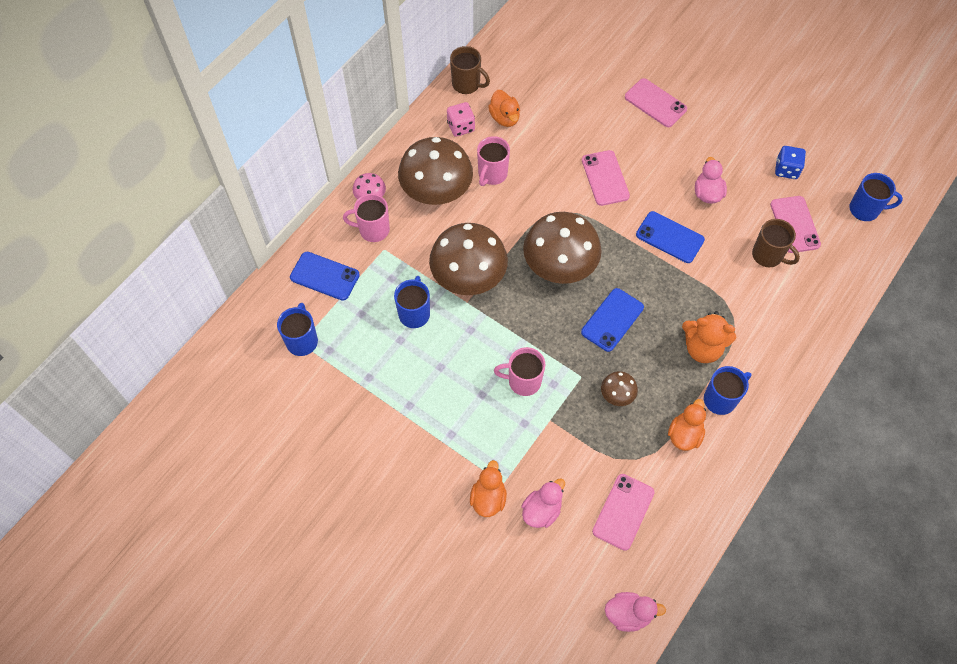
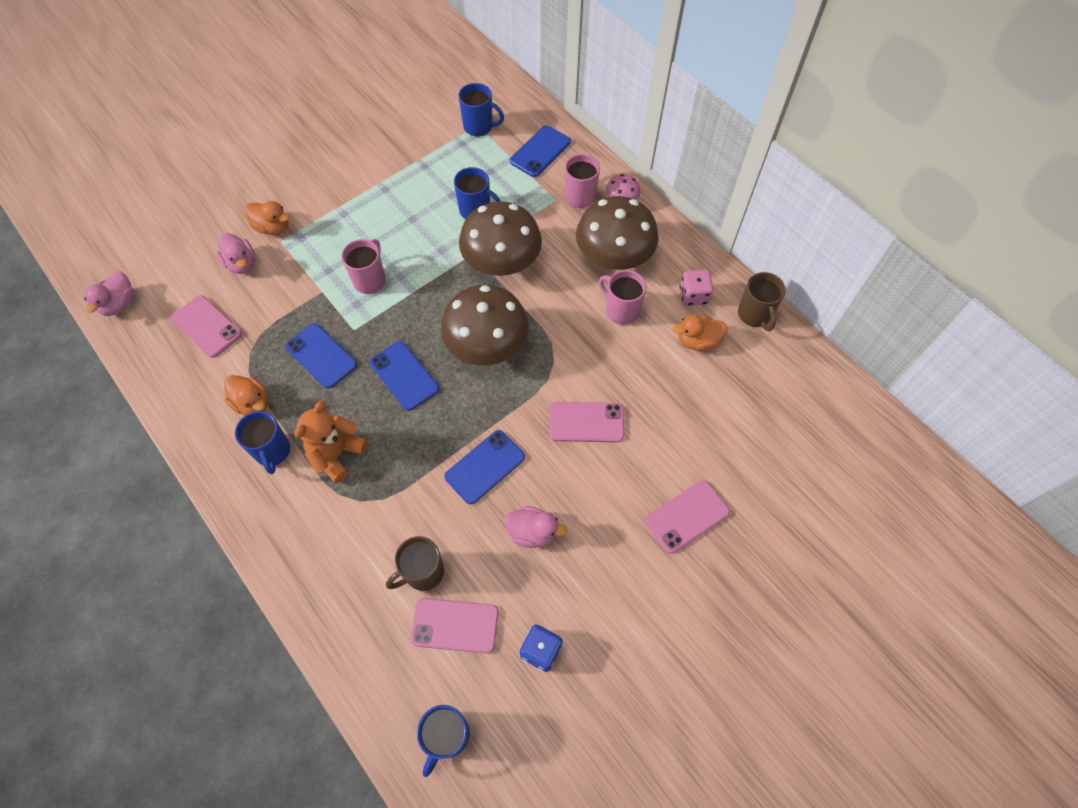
camera: 105 degrees right, 0 degrees up
(467, 84) = (754, 315): brown mug -> brown mug turned 60 degrees counterclockwise
(617, 394) = (321, 355): brown mushroom -> blue phone

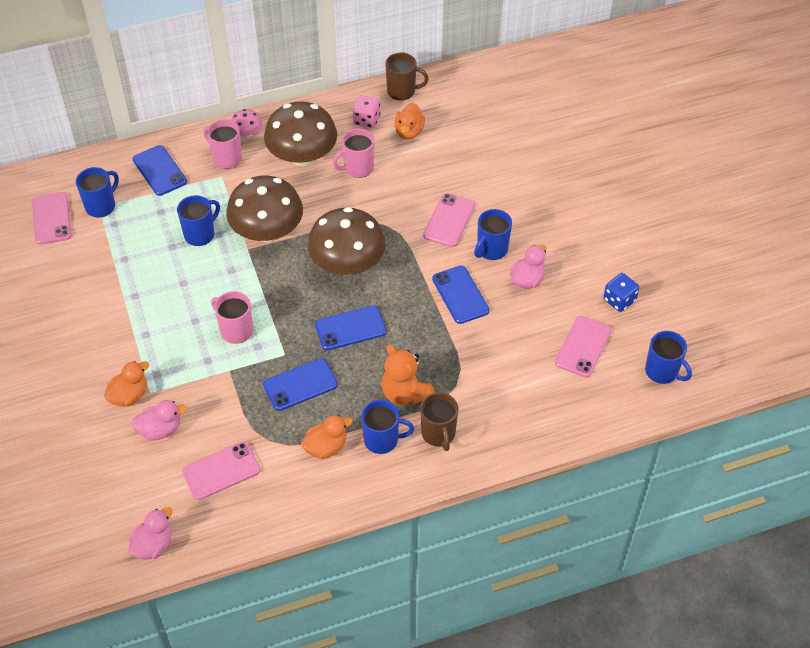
camera: 70 degrees left, 10 degrees down
(119, 304) = (153, 545): pink duck -> pink duck turned 90 degrees counterclockwise
(423, 572) = (533, 357): brown mug -> brown mug (438, 434)
(562, 479) = (491, 249): none -> blue mug
(687, 516) = (550, 186): pink phone -> pink phone (51, 218)

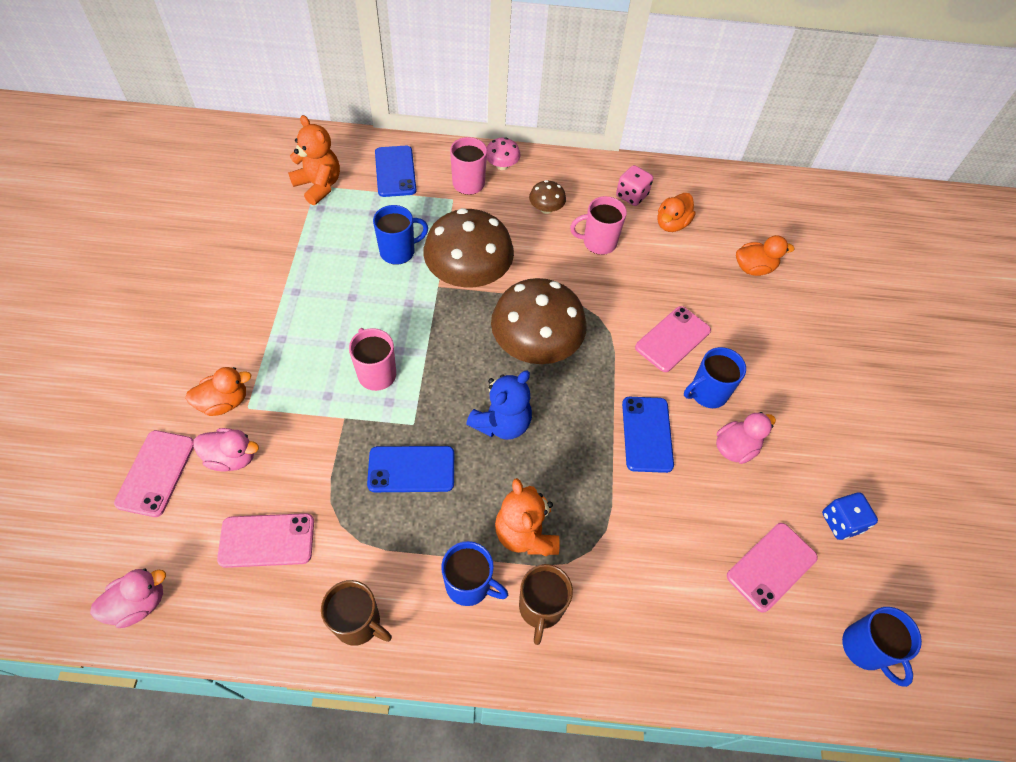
camera: 20 degrees right, 5 degrees up
(51, 218) = (265, 180): pink phone -> pink phone (156, 473)
(101, 206) = (319, 186): blue mug -> orange teddy bear
(302, 156) = (546, 208): brown mushroom -> brown mushroom, size x0.45
(326, 447) = (399, 564): orange duck -> orange duck (754, 268)
(350, 328) = (502, 423): blue phone -> blue teddy bear
(402, 91) = (683, 179): brown mug -> brown mug (358, 623)

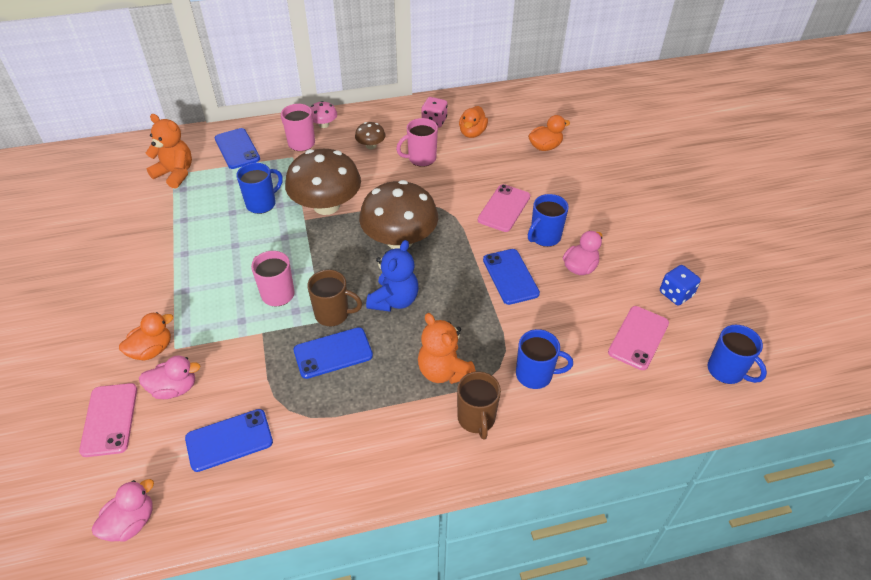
camera: 15 degrees left, 10 degrees down
(267, 540) = (229, 440): pink phone -> blue phone
(358, 623) = (332, 476): brown mug -> brown mug (333, 314)
(469, 585) = (413, 420): blue mug -> blue mug (535, 375)

